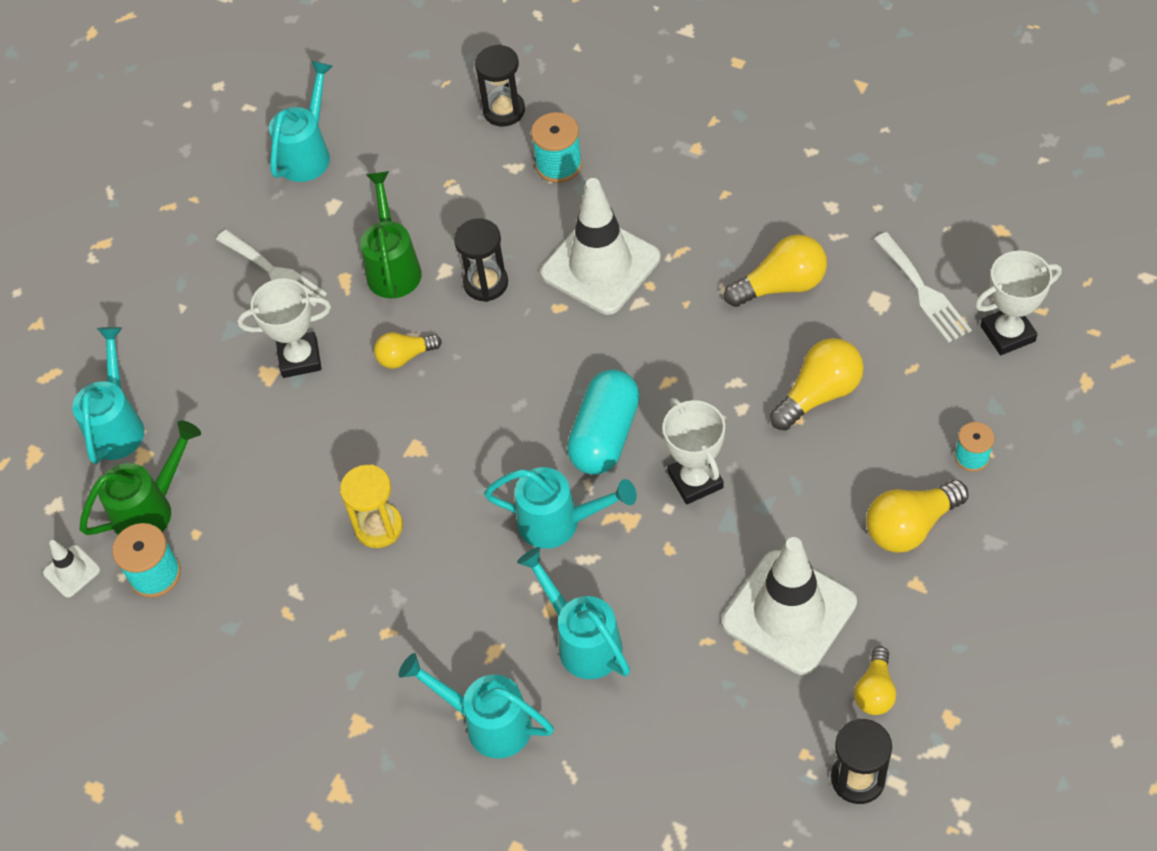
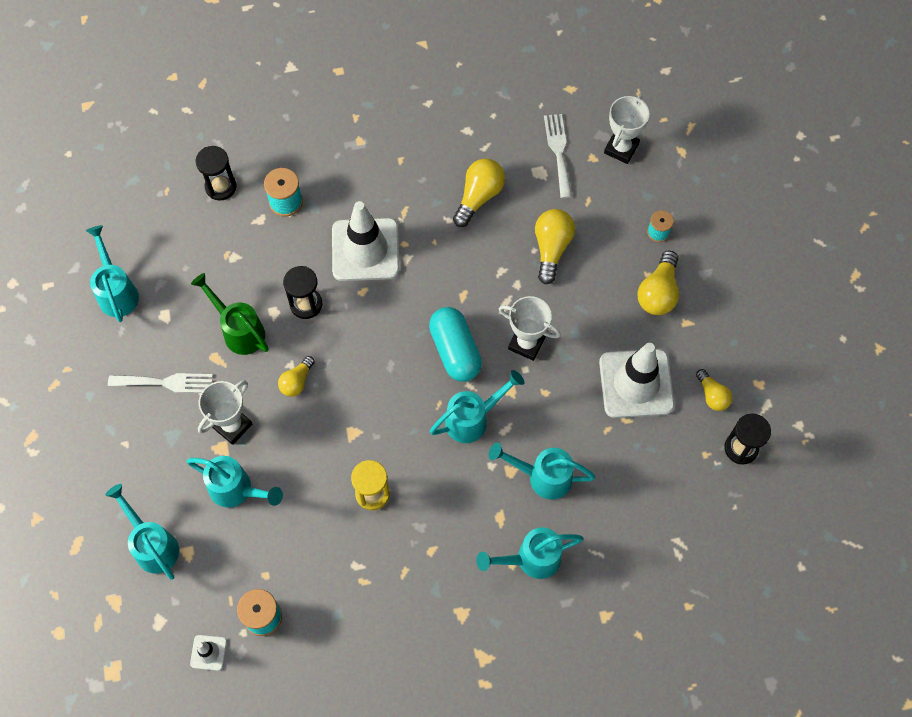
camera: 45 degrees left, 10 degrees up
(152, 508) = (223, 580): green watering can -> none
(246, 427) = (237, 490): none -> turquoise watering can
(923, 292) = (558, 151): white fork -> white fork turned 120 degrees counterclockwise

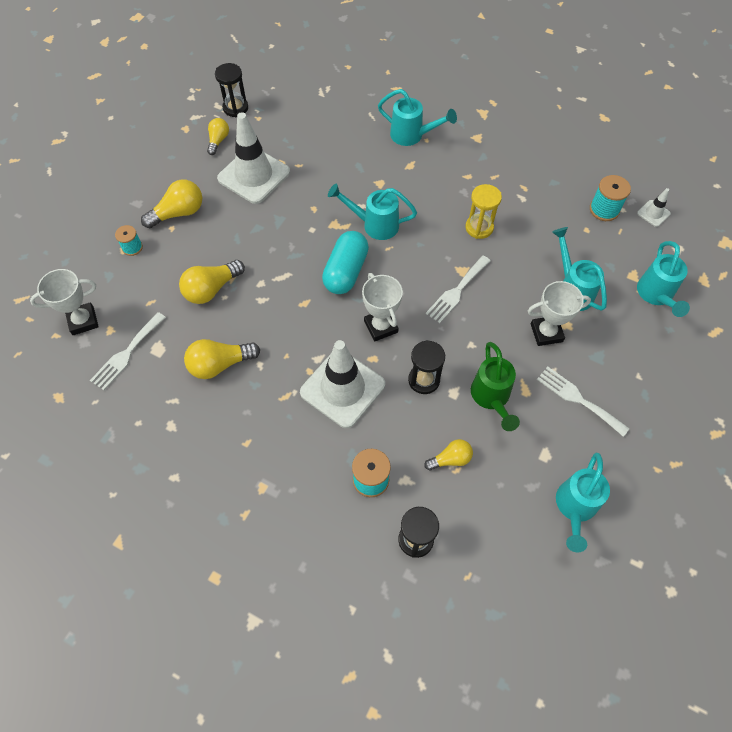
camera: 140 degrees left, 5 degrees down
(297, 381) = (475, 329): yellow light bulb -> yellow light bulb (450, 459)
(341, 407) = (456, 291): none -> white fork
(526, 343) = (294, 243): white trophy -> white trophy (380, 326)
(542, 477) = (363, 168): turquoise watering can -> none

